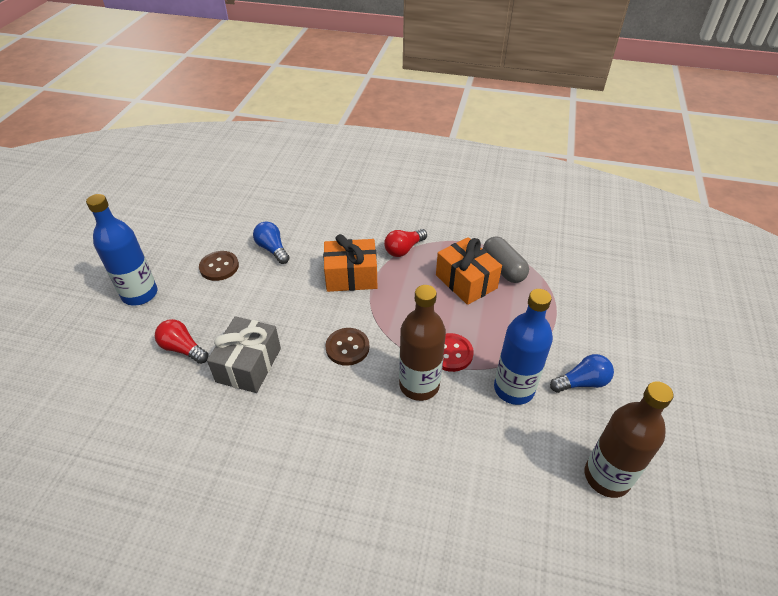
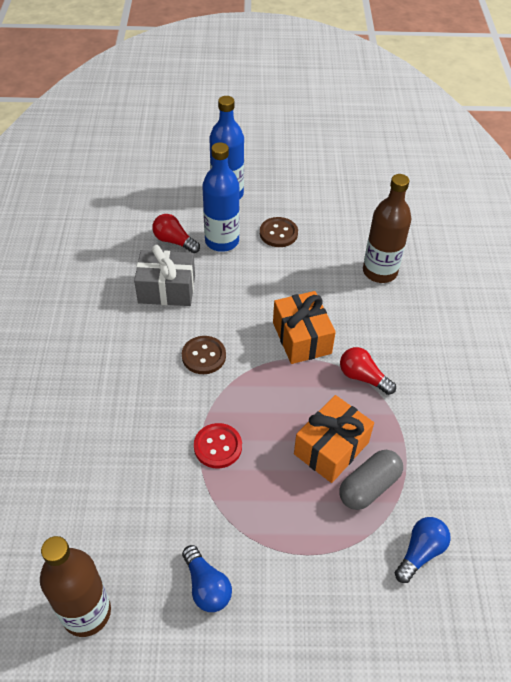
camera: 75 degrees right, 5 degrees up
(183, 349) = (174, 241): red light bulb -> red light bulb turned 75 degrees counterclockwise
(272, 249) = (318, 264): blue light bulb -> blue light bulb (420, 552)
(419, 385) = (170, 424): brown bottle -> brown bottle (379, 272)
(514, 389) = (183, 513): blue bottle -> blue bottle (222, 241)

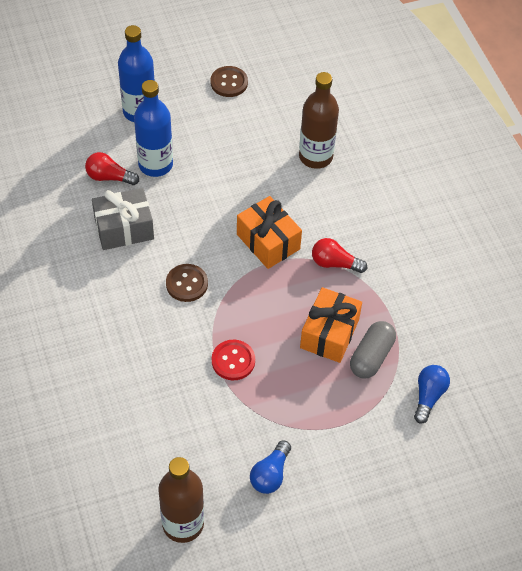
camera: 20 degrees left, 5 degrees up
(206, 586) = (270, 474): blue light bulb -> blue light bulb turned 75 degrees clockwise
(278, 233) = (207, 142): brown button -> brown button (229, 83)

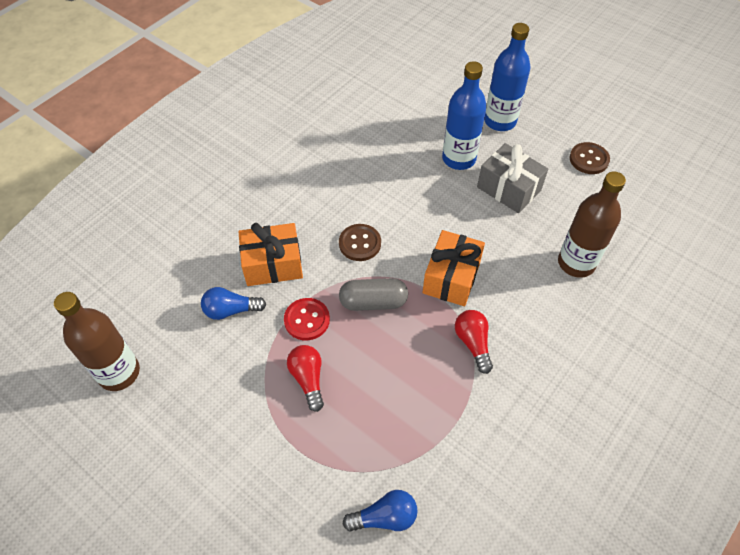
camera: 60 degrees right, 0 degrees up
(109, 177) = (420, 138): red light bulb -> red light bulb (308, 379)
(124, 229) = (379, 174): grey gift -> grey gift (509, 189)
(270, 474) = (207, 416): blue light bulb -> blue light bulb (231, 310)
(329, 333) = (391, 382): orange gift -> orange gift (273, 264)
(371, 356) = (393, 434): grey capsule -> grey capsule (373, 302)

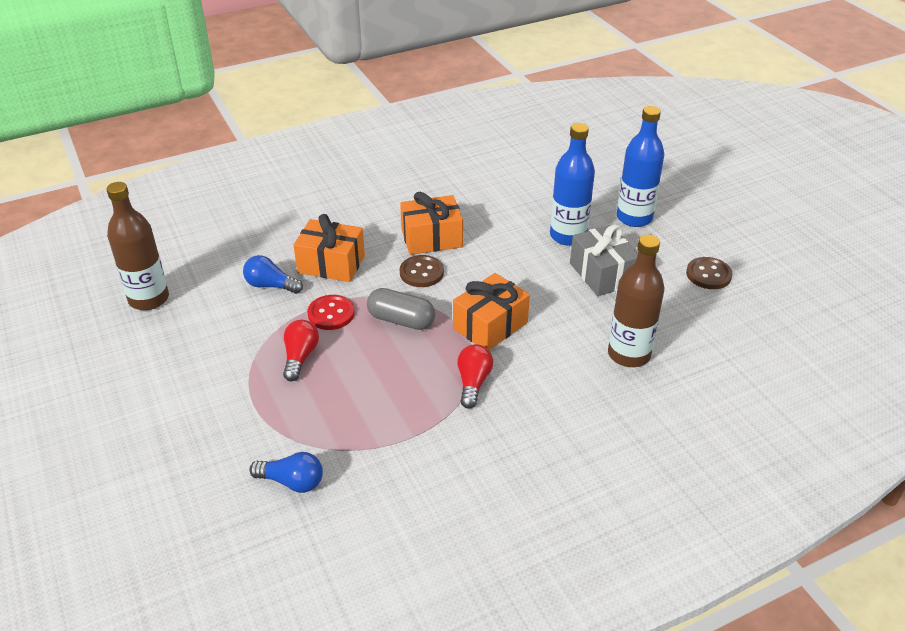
camera: 25 degrees right, 15 degrees down
(346, 202) = (431, 238): none -> orange gift

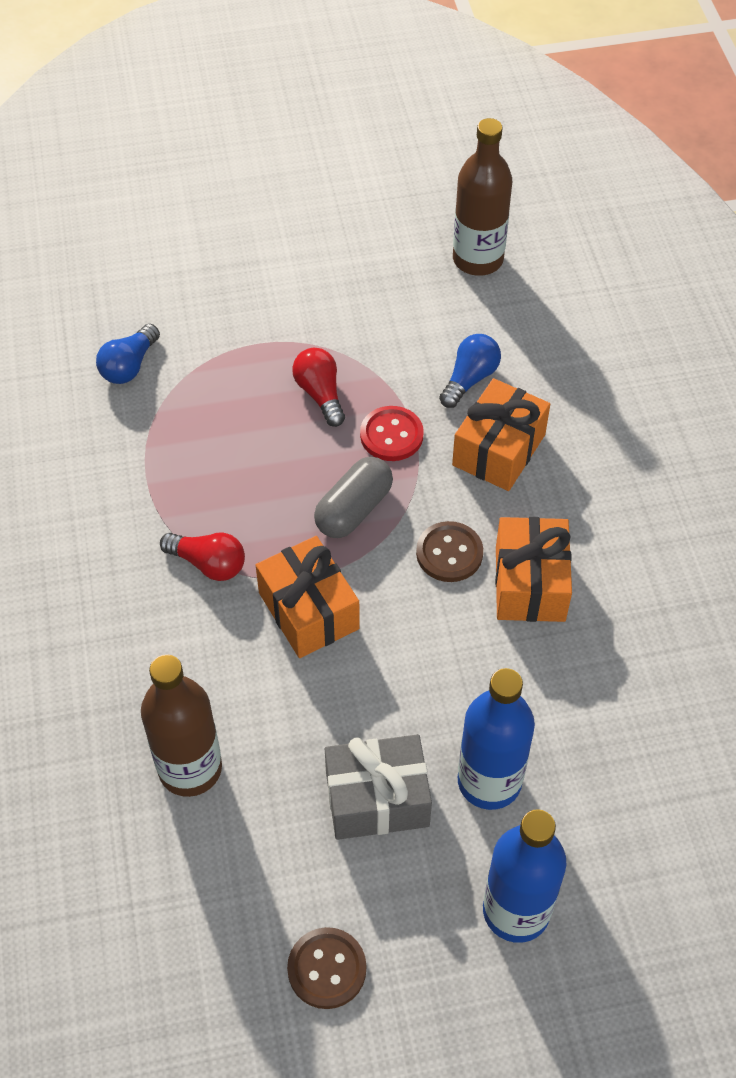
camera: 105 degrees right, 15 degrees up
(300, 357) = (320, 394): red light bulb -> red light bulb turned 135 degrees counterclockwise

